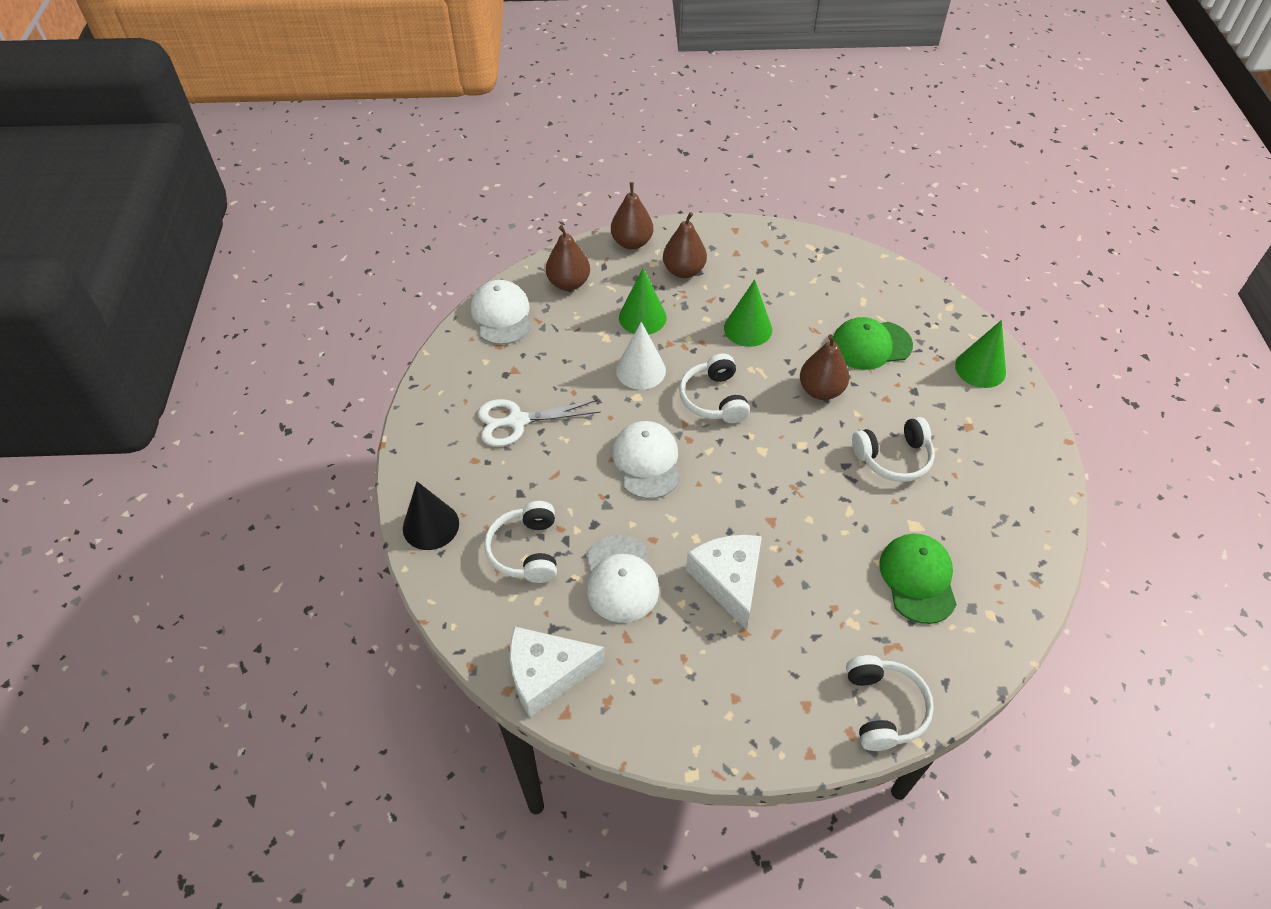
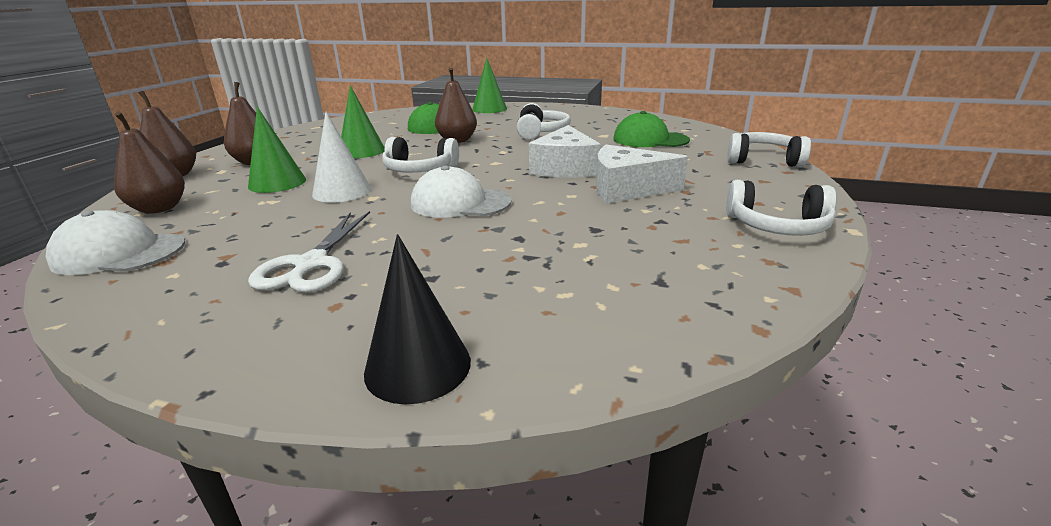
camera: 70 degrees left, 25 degrees down
(526, 550) = (528, 284): white headphones -> white headphones (777, 226)
(546, 674) = (732, 294): white cheese -> white cheese (565, 168)
(620, 579) = (603, 233): white cap -> none

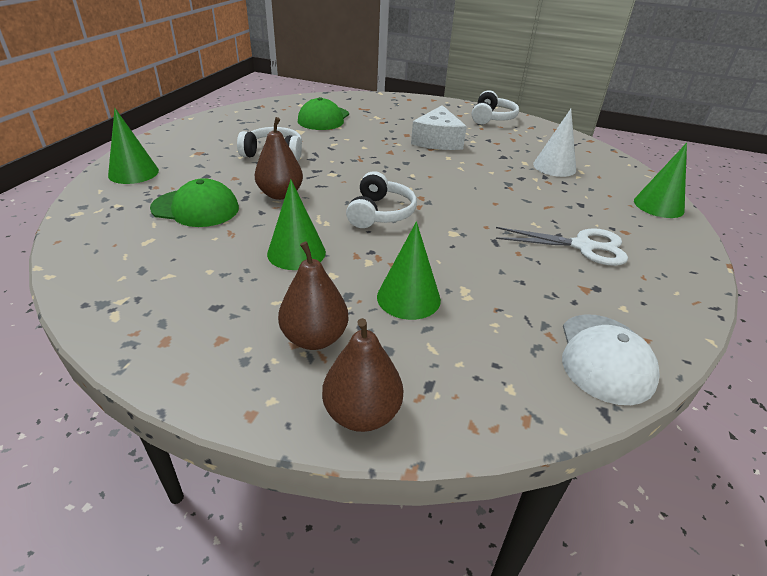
camera: 90 degrees left, 10 degrees up
(159, 208) = (494, 374): brown pear -> none
(342, 191) = (438, 250): white cone -> white cone (554, 167)
(418, 366) = (658, 205): black cone -> green cone
(460, 203) = (465, 195): white cap -> none
(565, 168) = (389, 153): white cheese -> none
(763, 160) = (387, 99): white headphones -> none

